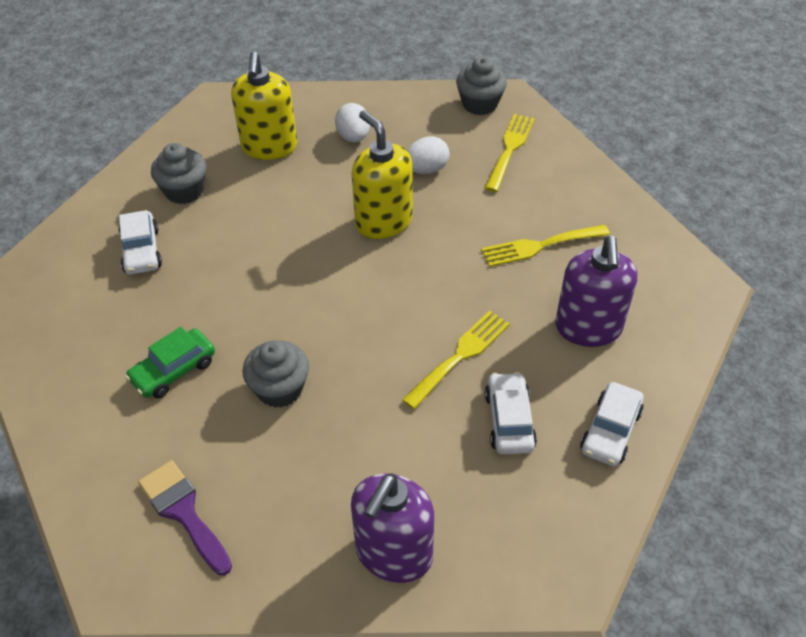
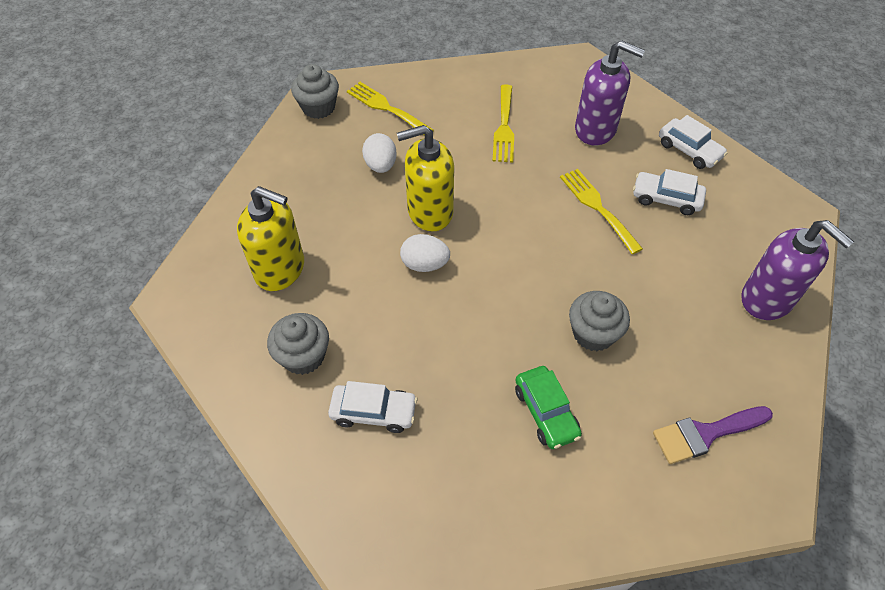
camera: 70 degrees left, 5 degrees up
(353, 137) = (307, 202): white egg -> white egg (425, 264)

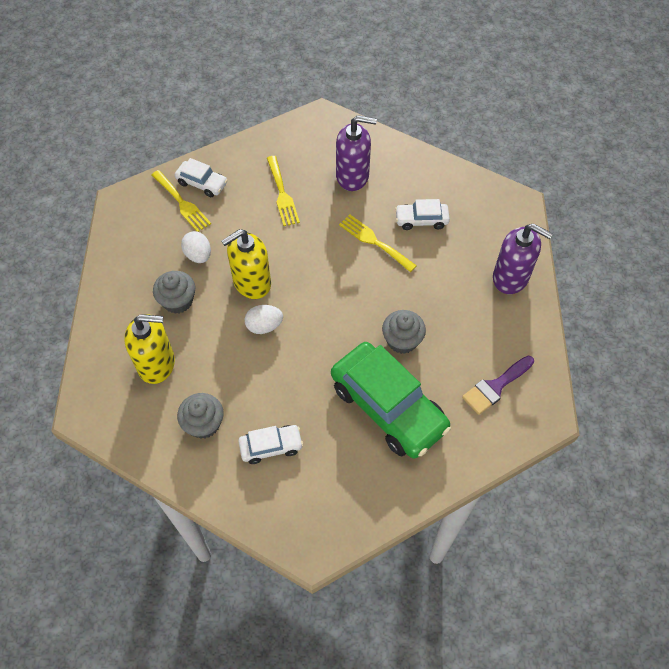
camera: 20 degrees left, 5 degrees up
(318, 107) = (126, 218): grey cupcake -> grey cupcake (178, 301)
(386, 108) = (182, 203): yellow fork -> yellow fork turned 150 degrees counterclockwise
(546, 412) = (388, 407): green car -> green car, size x2.09
(689, 150) = (426, 174): white car -> white car (202, 183)

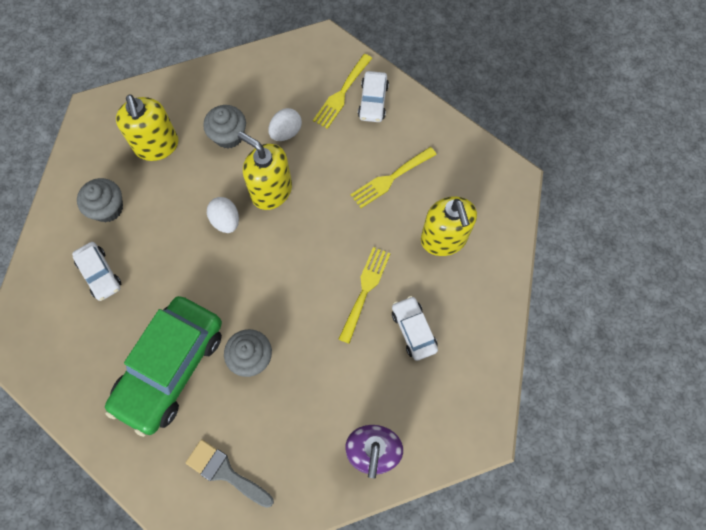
camera: 70 degrees right, 10 degrees up
(352, 176) = (443, 239): purple soap dispenser -> yellow soap dispenser
(495, 387) = (225, 472): purple brush -> grey brush

